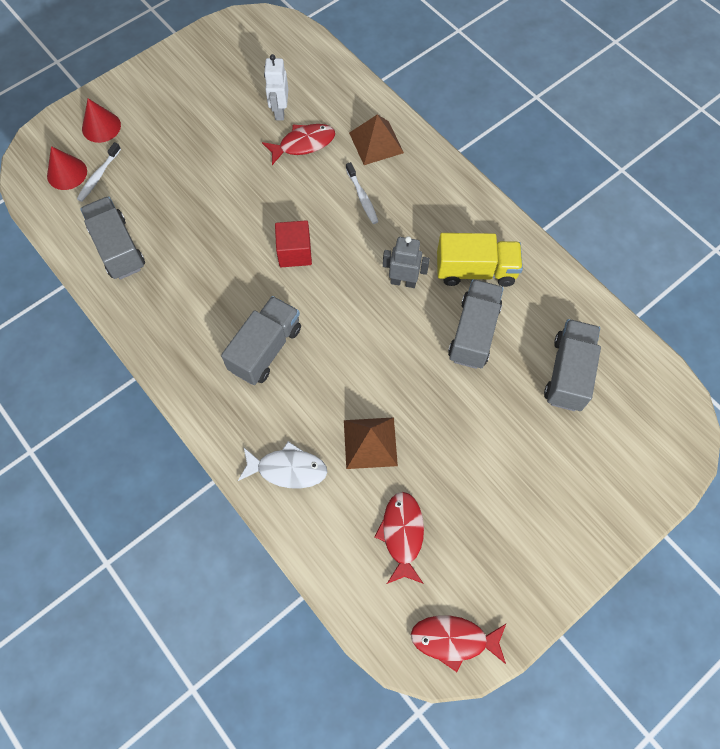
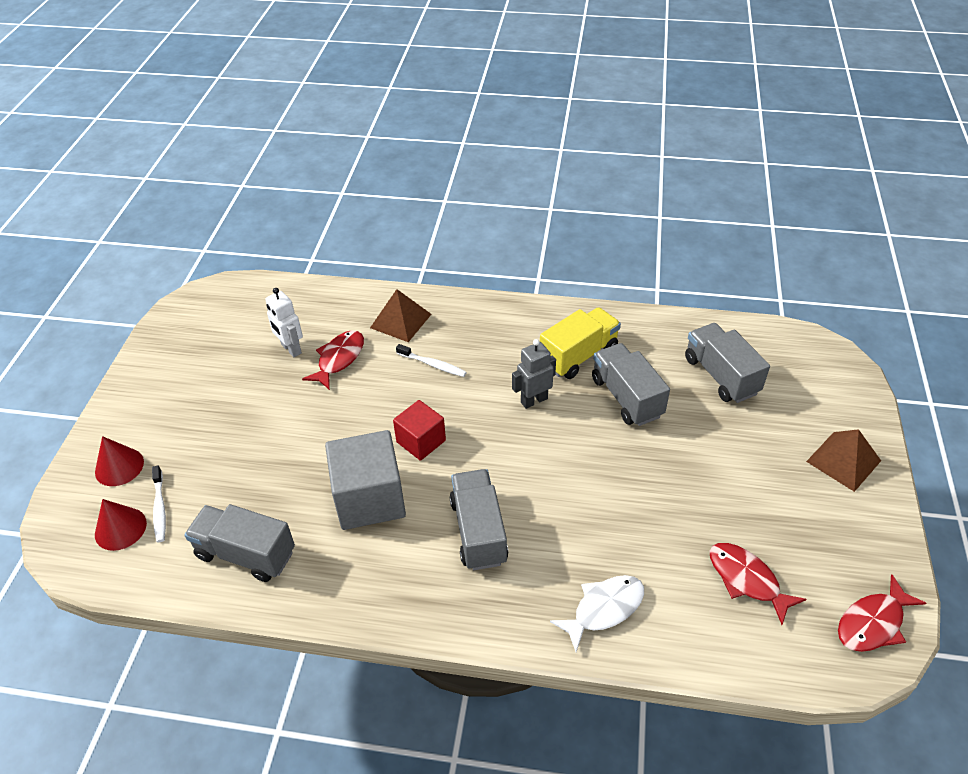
camera: 40 degrees left, 20 degrees down
(222, 269) = (369, 498): none -> grey cube
(370, 443) = (644, 533): brown pyramid -> brown pyramid (843, 461)

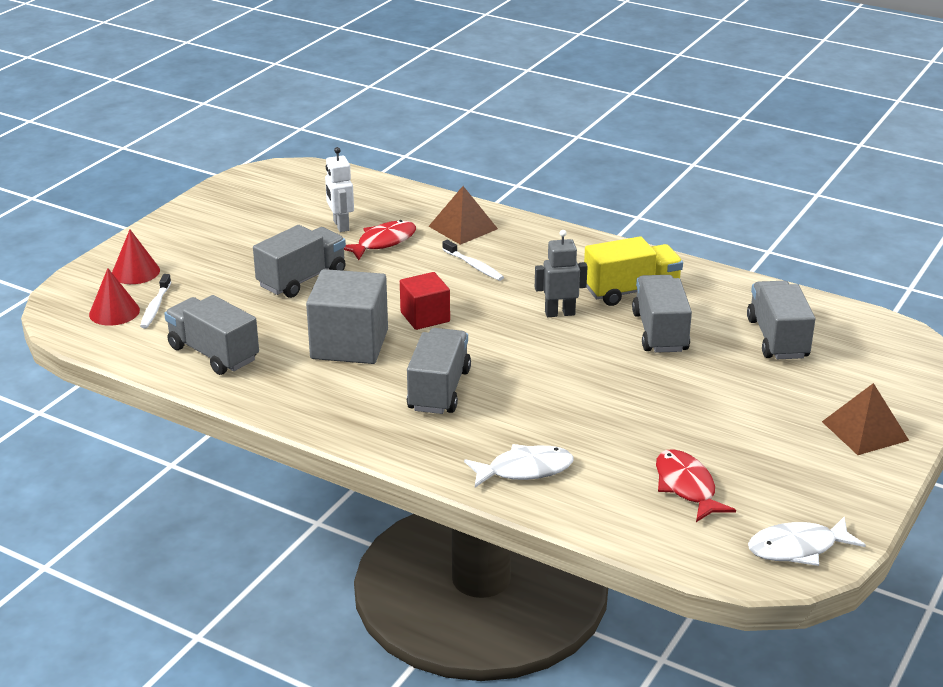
camera: 20 degrees right, 15 degrees down
(286, 427) = (302, 279): none -> grey truck
(873, 623) = (797, 548): red fish -> white fish

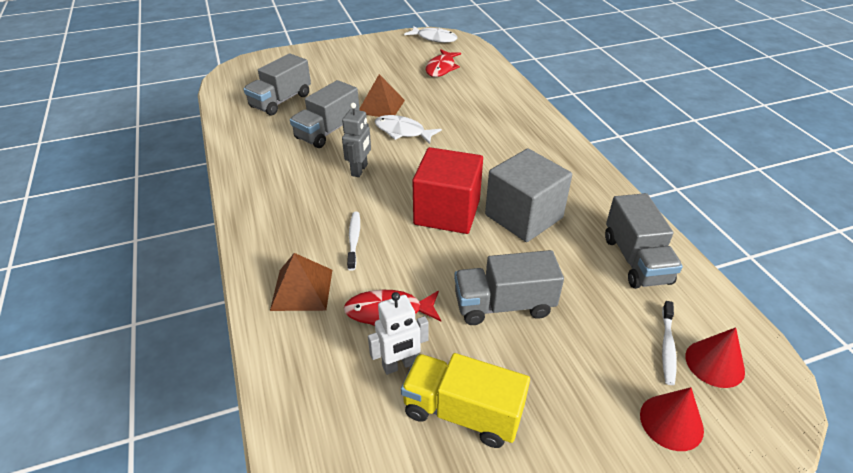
camera: 140 degrees left, 10 degrees up
(155, 307) = (667, 347): white toothbrush -> white toothbrush turned 150 degrees clockwise
(340, 225) = (399, 365): white robot -> white robot turned 45 degrees clockwise
(425, 317) = (447, 212): red cube -> red cube, size x1.68
(439, 390) = (499, 157): grey truck -> none
(525, 470) = (503, 102): white fish -> white fish (402, 132)
(559, 313) = (359, 170): grey robot -> grey robot turned 105 degrees counterclockwise
(631, 291) = (293, 163): yellow truck -> yellow truck (462, 412)
(865, 431) = (332, 55): brown pyramid -> brown pyramid (381, 106)

